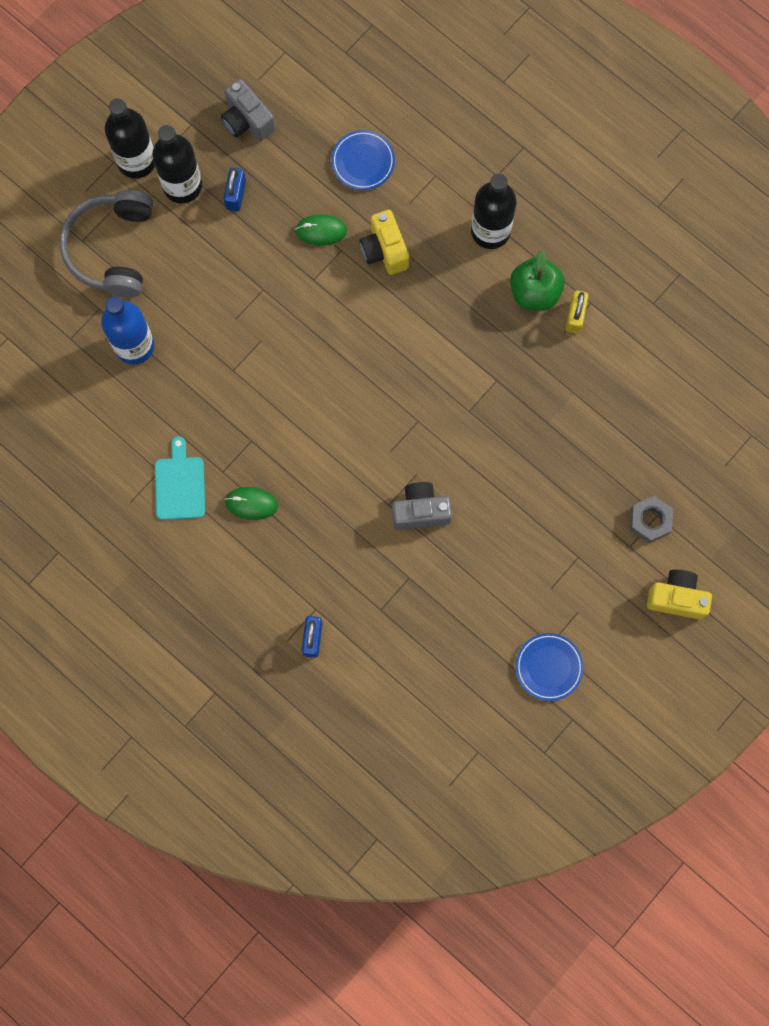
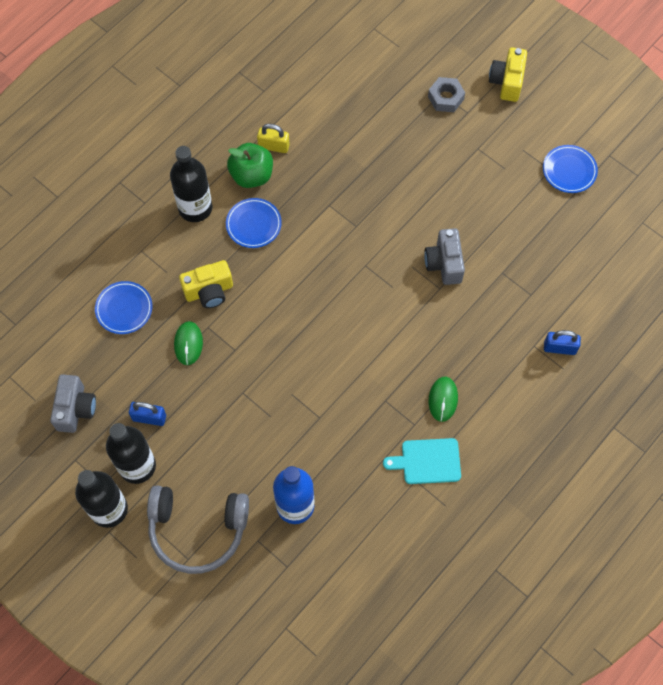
camera: 90 degrees left, 10 degrees down
(247, 120) = (75, 409): grey camera -> grey camera turned 45 degrees counterclockwise
(469, 296) = (253, 224): none -> blue plate

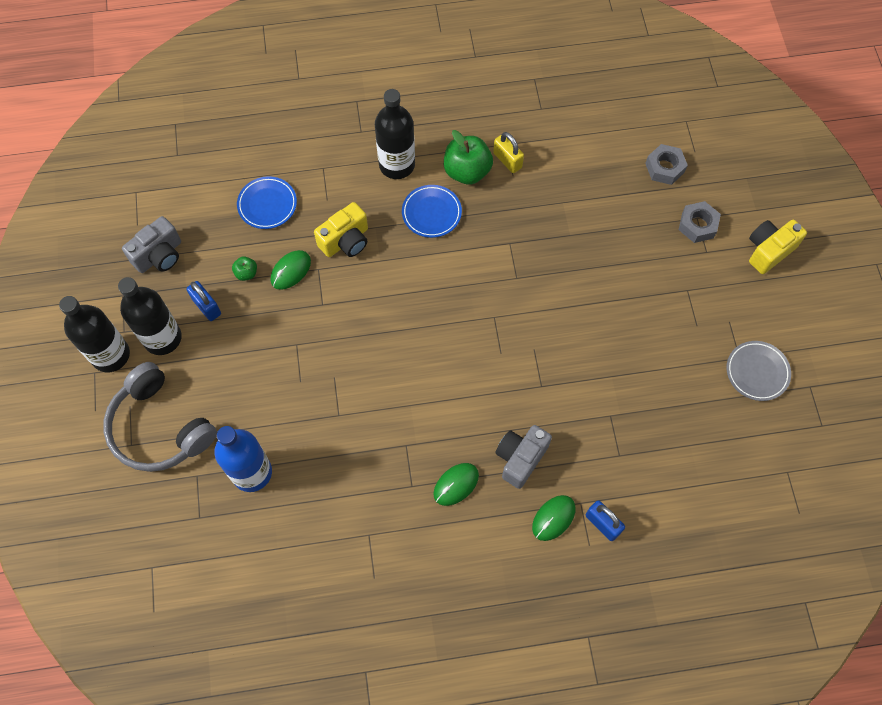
camera: 40 degrees right, 0 degrees up
(156, 371) = (246, 273): none -> green apple
(209, 291) = (346, 241): yellow camera -> yellow camera turned 60 degrees counterclockwise
(388, 73) = (664, 168): none -> grey nut
(427, 461) = (394, 527): turquoise cutting board -> none
(444, 263) = (565, 368): grey camera -> grey camera (520, 458)
(525, 370) = (553, 518): none -> green mouse
(569, 171) = (757, 372): blue plate -> grey plate

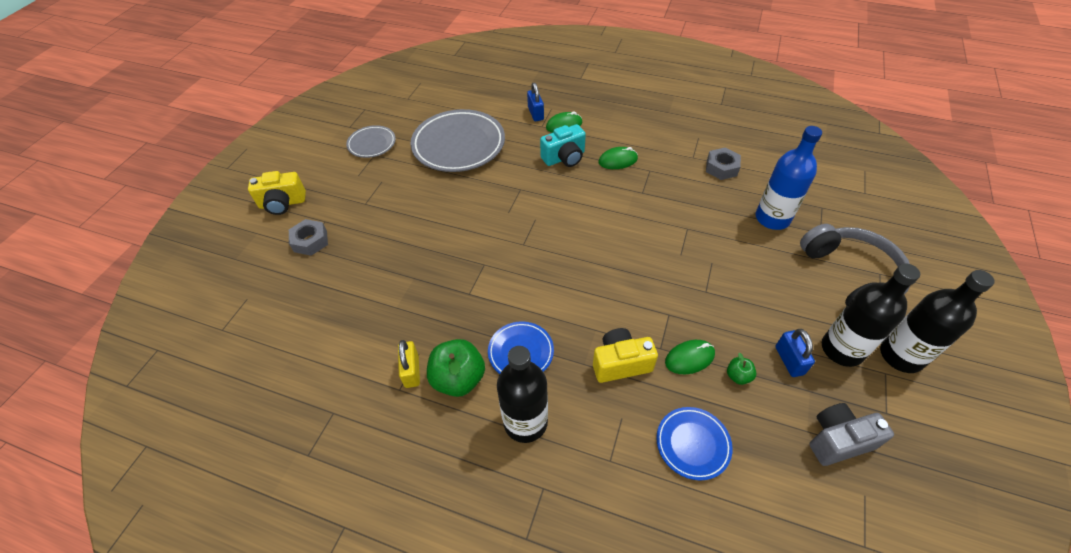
camera: 150 degrees left, 15 degrees down
(520, 458) = (564, 158): grey camera -> turquoise camera
(657, 420) = (458, 145): none -> grey plate
(664, 168) = (285, 296): grey nut -> grey nut (721, 168)

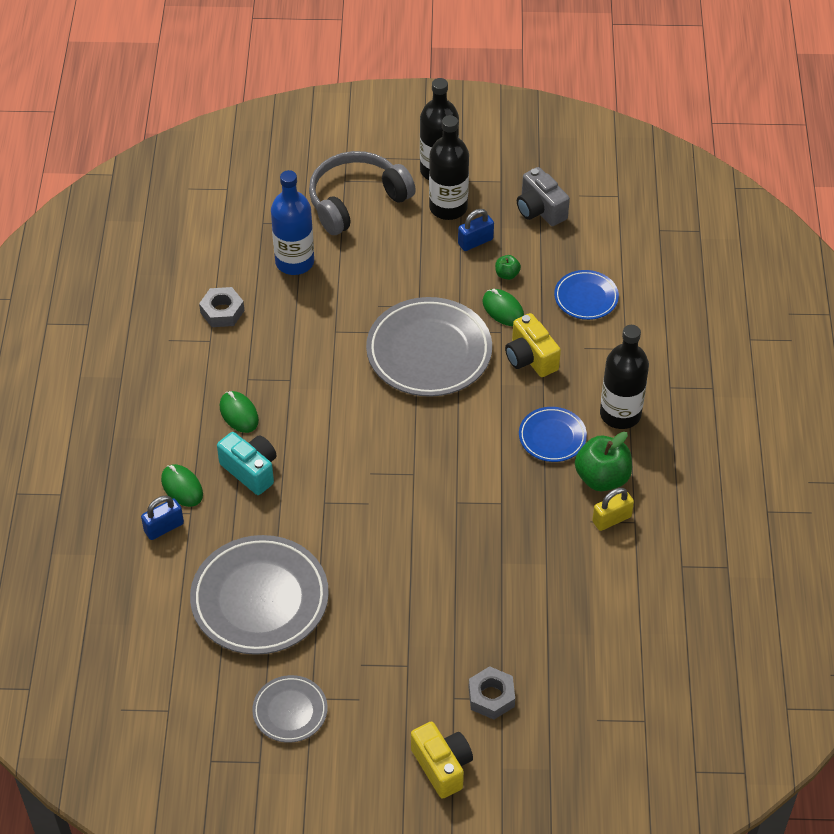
camera: 110 degrees left, 0 degrees up
(648, 285) = (429, 352): none -> grey plate

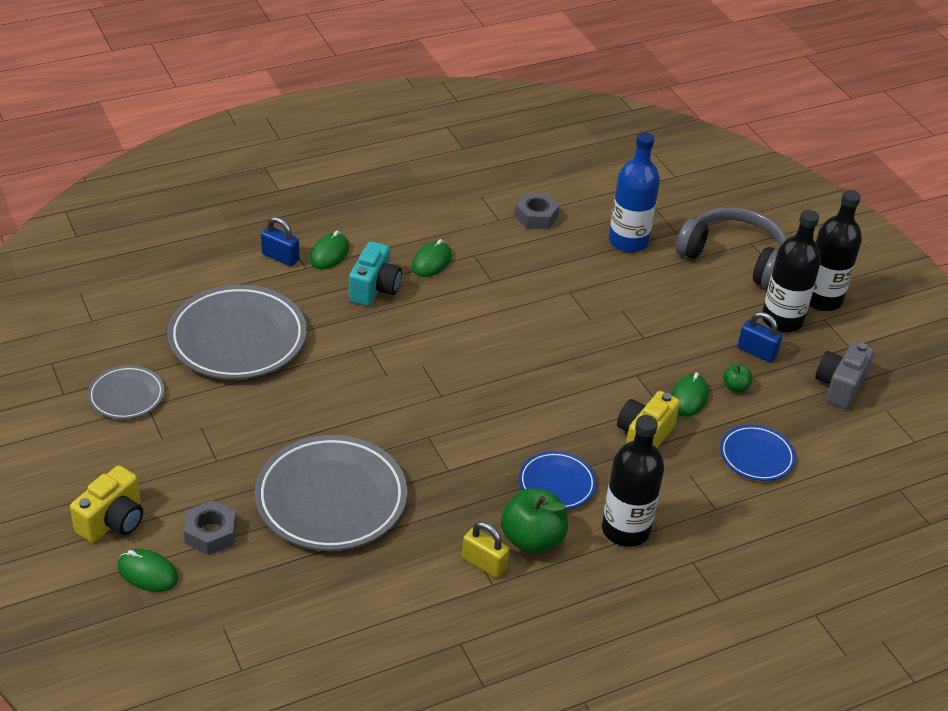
camera: 60 degrees right, 10 degrees down
(429, 352) = (594, 361): grey plate -> grey plate (331, 499)
(514, 757) = (148, 573): none -> green mouse

